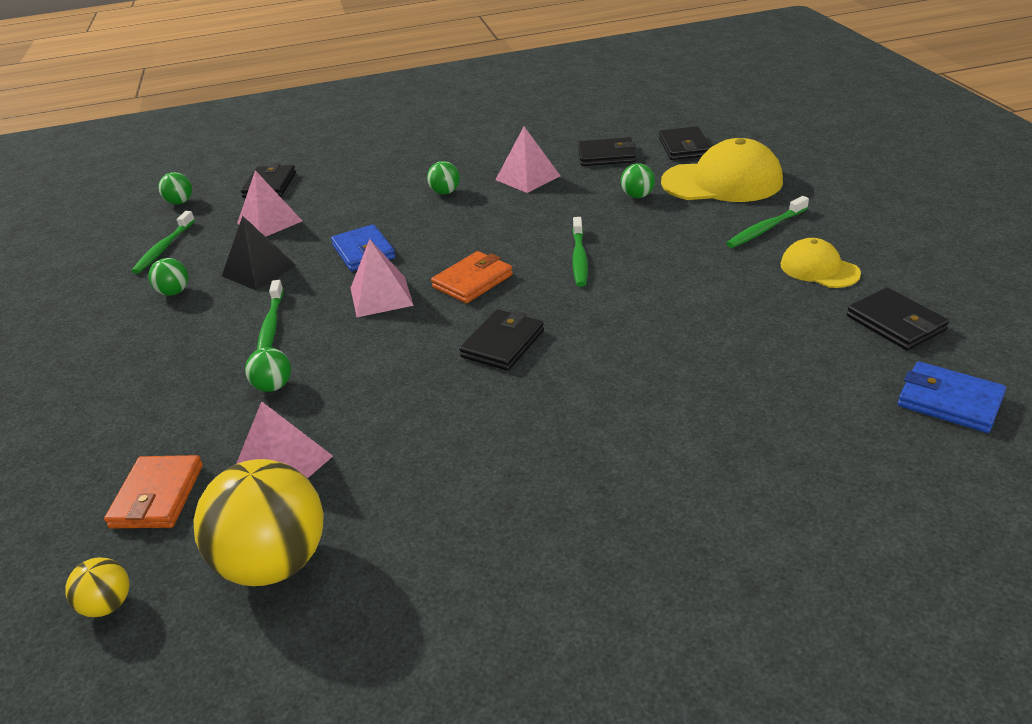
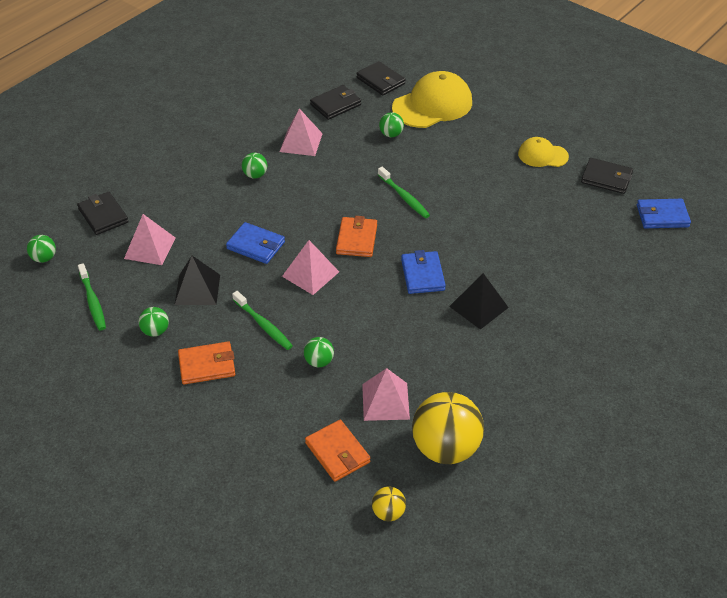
camera: 40 degrees left, 10 degrees up
(170, 341) = (207, 365): none -> orange wallet
(502, 344) = (422, 275): black wallet -> blue wallet
(529, 407) = (478, 307): none -> black pyramid
(765, 229) = (490, 135): green toothbrush -> none

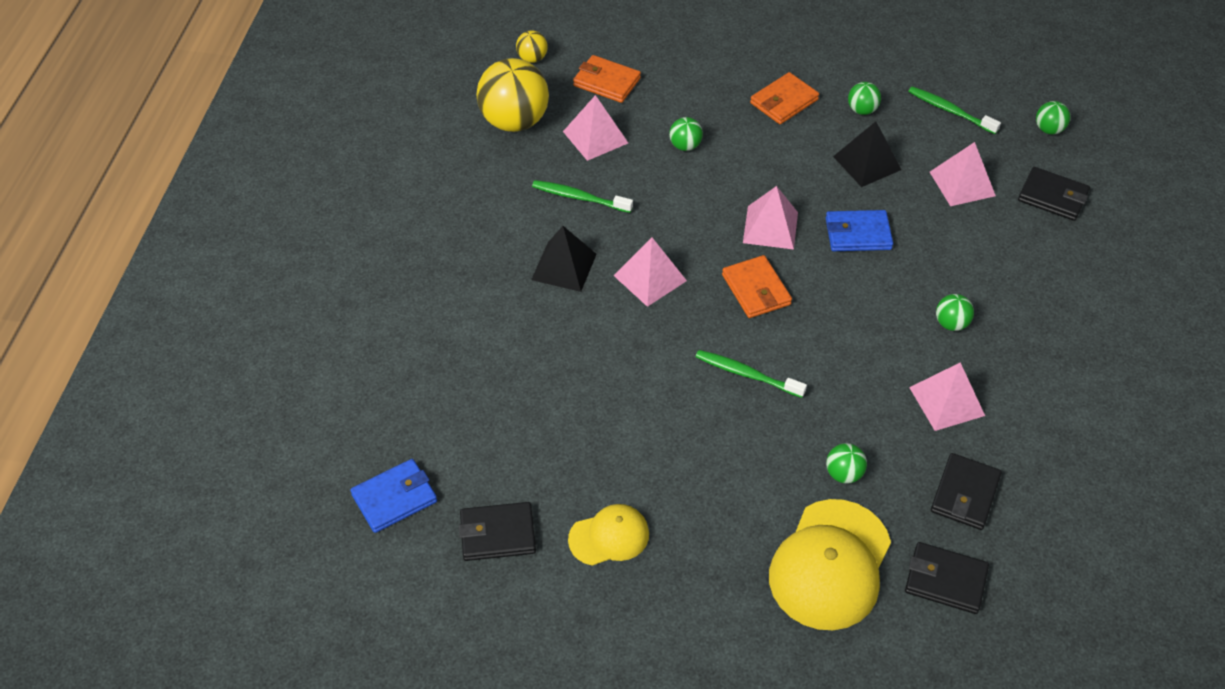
camera: 150 degrees right, 5 degrees up
(263, 325) = (768, 156): green toothbrush -> green toothbrush (579, 197)
(422, 275) = (649, 278): blue wallet -> pink pyramid

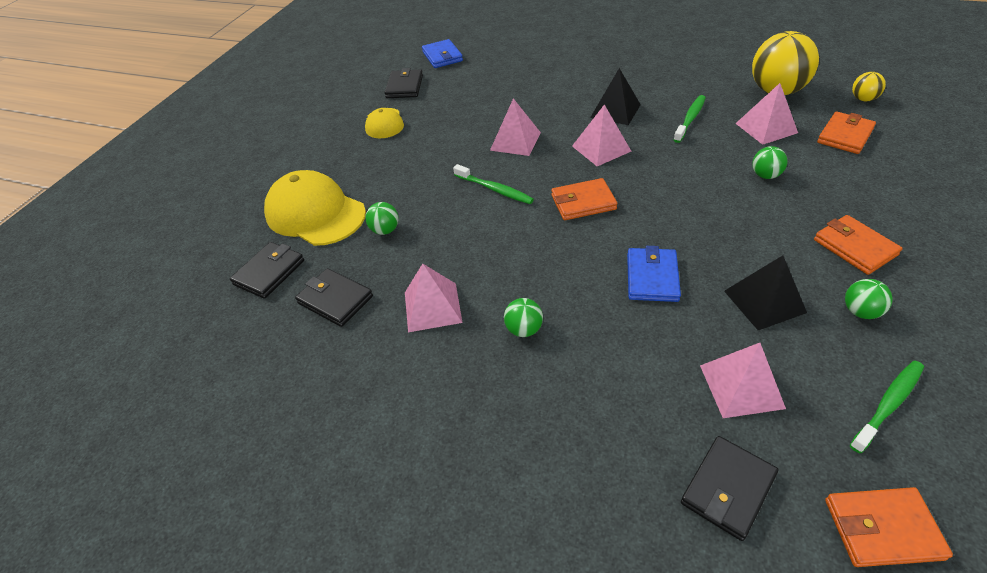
camera: 105 degrees right, 5 degrees down
(746, 374) = (494, 189): green toothbrush -> green toothbrush turned 90 degrees clockwise
(770, 227) = (659, 218): pink pyramid -> pink pyramid (515, 141)
(1048, 129) = (882, 529): green ball -> orange wallet

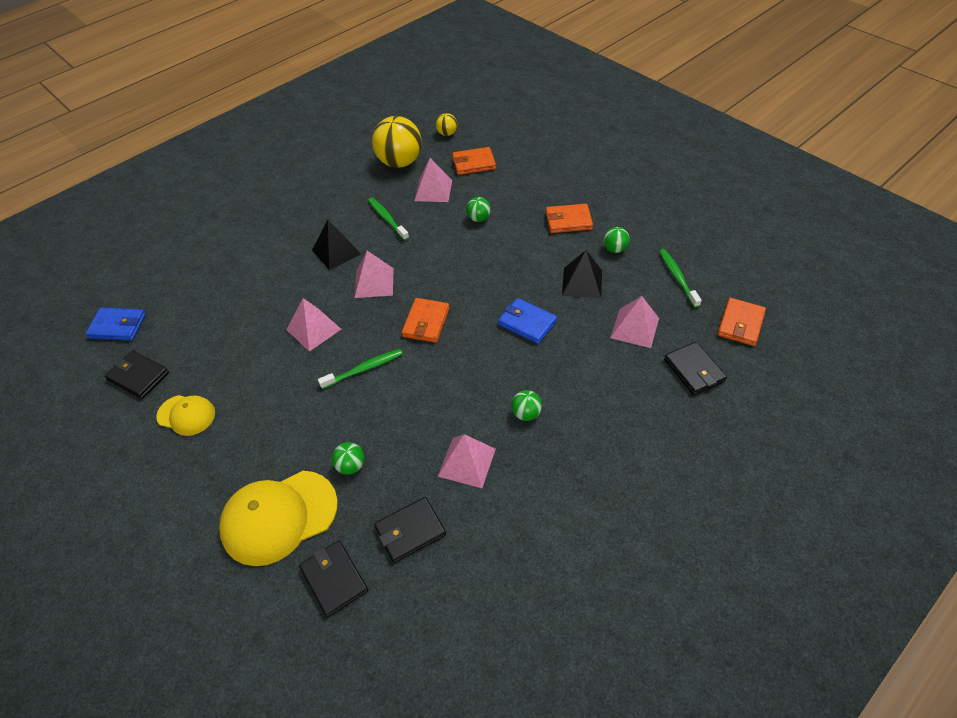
camera: 65 degrees left, 5 degrees up
(844, 136) = (474, 163): orange wallet -> orange wallet turned 75 degrees counterclockwise

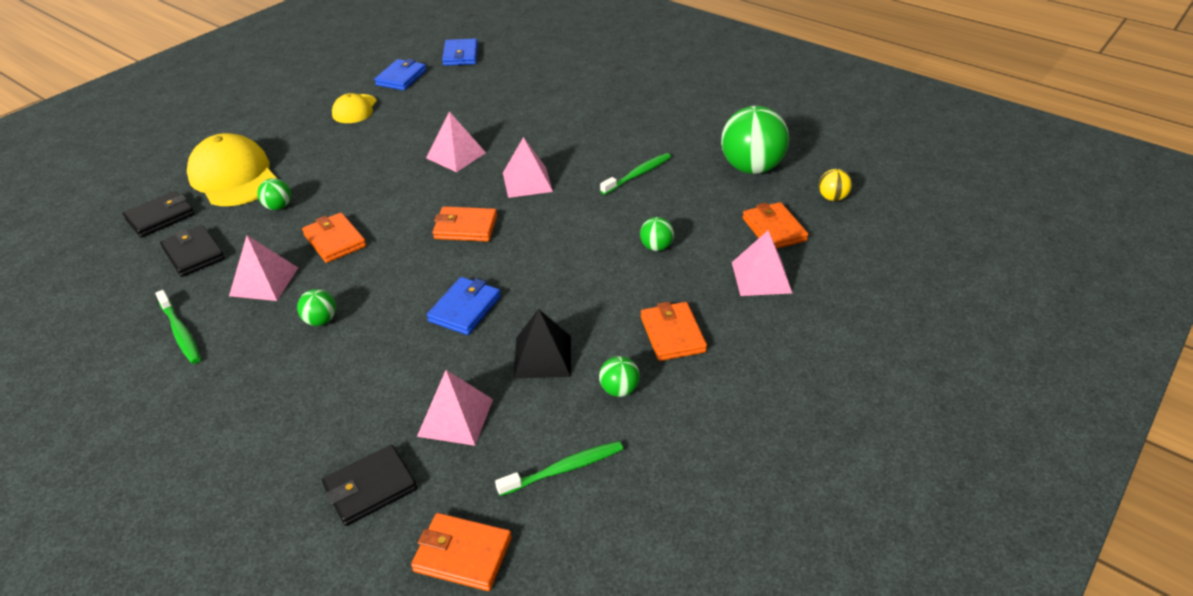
camera: 80 degrees right, 10 degrees down
(138, 376) = (401, 78): black wallet -> blue wallet
(336, 252) = (574, 149): black pyramid -> none
(364, 369) = (399, 195): green toothbrush -> green toothbrush (180, 332)
(400, 162) = (751, 168): yellow ball -> green ball
(420, 413) = (335, 241): none -> orange wallet
(433, 190) = (703, 202): pink pyramid -> pink pyramid (761, 277)

